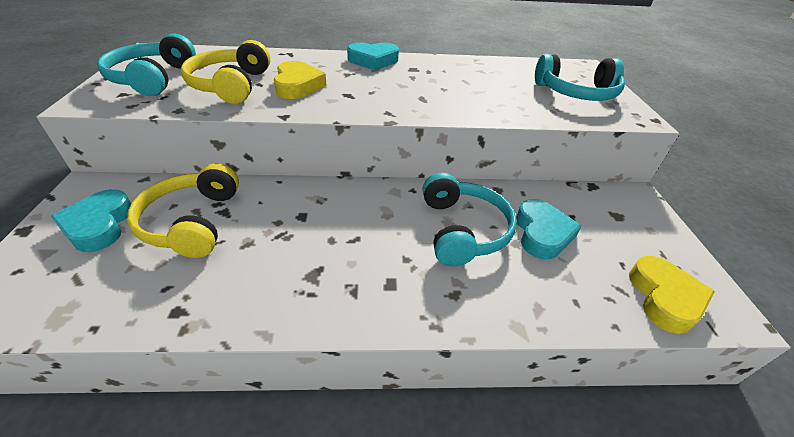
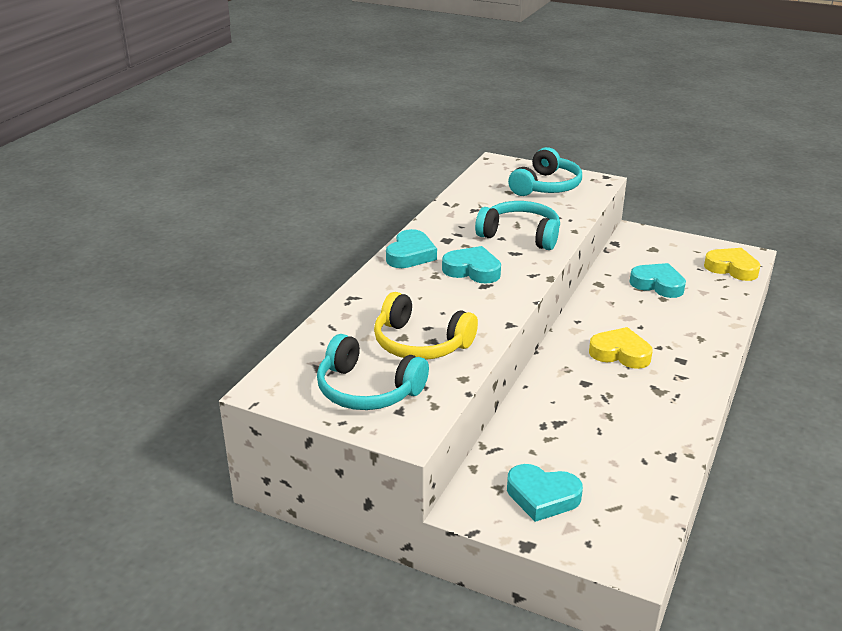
camera: 60 degrees left, 10 degrees down
(193, 222) = (565, 441): yellow headphones -> none
(298, 85) = (446, 307): yellow heart -> yellow heart (620, 353)
(370, 86) = (472, 270): none -> turquoise heart
(462, 230) = (639, 314): turquoise headphones -> turquoise headphones (520, 235)

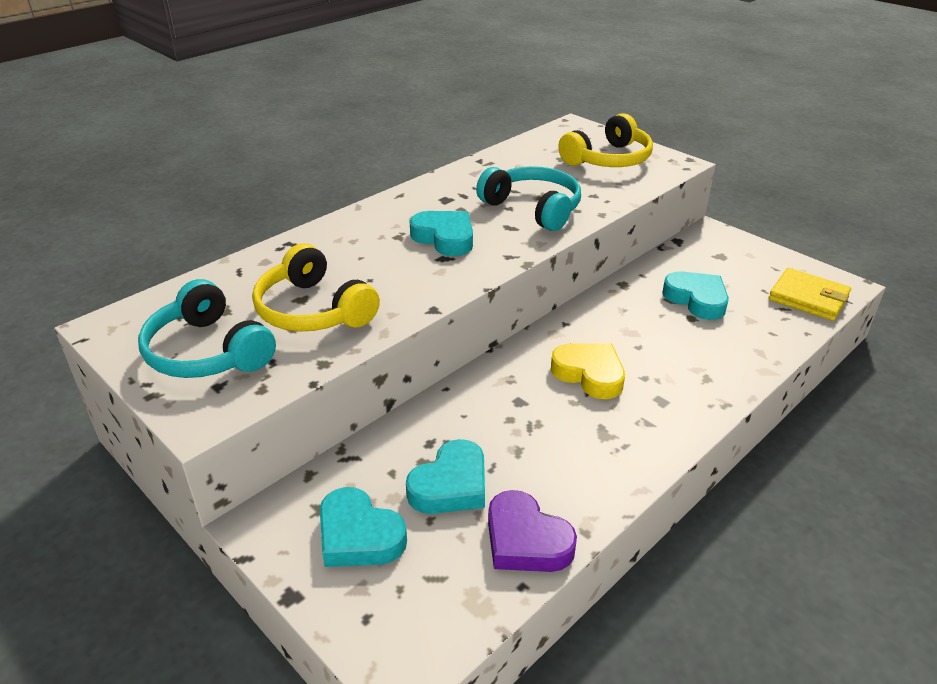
camera: 20 degrees right, 5 degrees up
(410, 255) = (392, 208): turquoise heart -> turquoise heart (450, 485)
(546, 186) = (608, 159): turquoise headphones -> yellow headphones
(656, 470) = (526, 540): none -> purple heart
(732, 268) = (808, 298): yellow heart -> yellow wallet

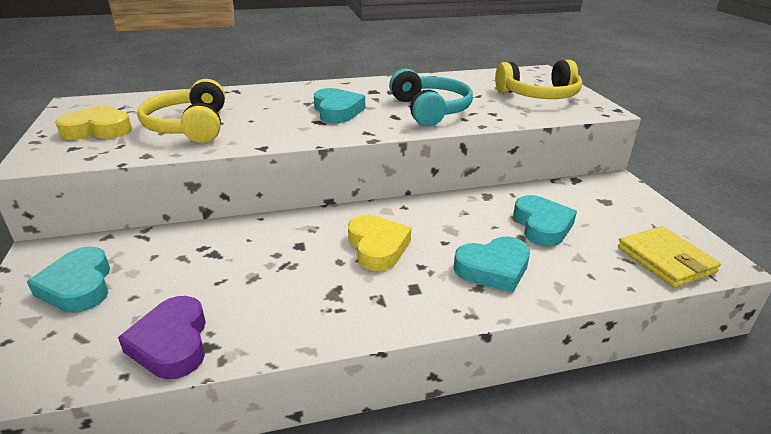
camera: 30 degrees right, 5 degrees down
(208, 352) = (98, 130): turquoise headphones -> yellow heart
(450, 485) = (176, 280): turquoise heart -> turquoise heart (493, 269)

